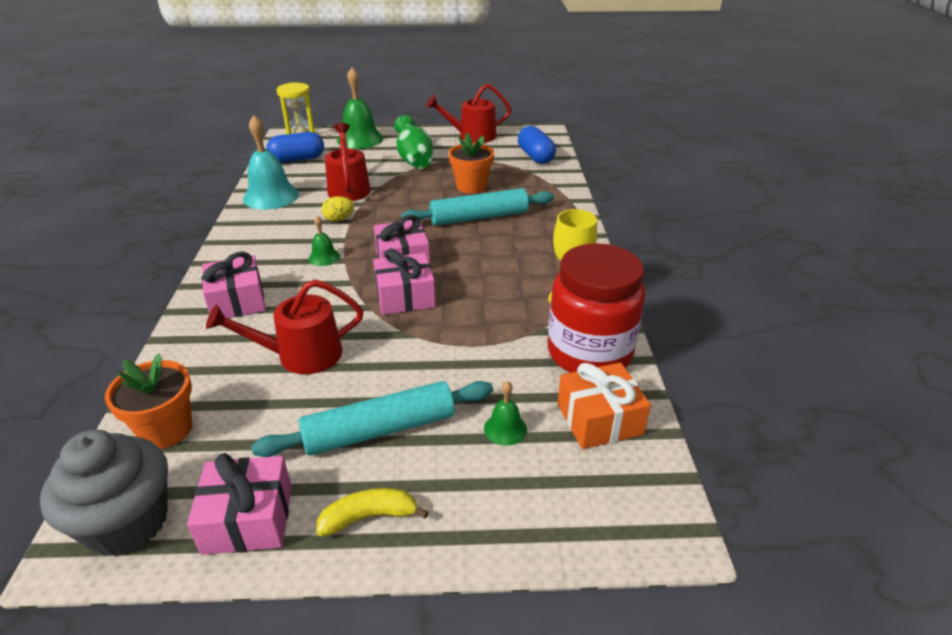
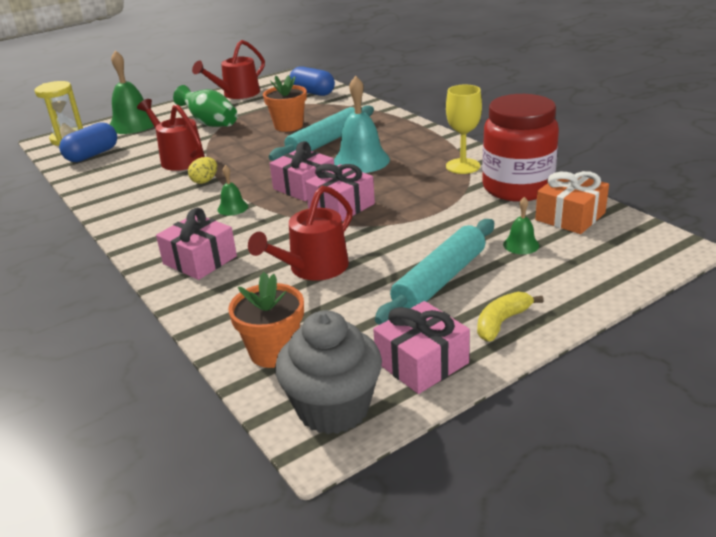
camera: 30 degrees left, 5 degrees down
(271, 196) = (110, 187): turquoise bell -> turquoise bell (361, 161)

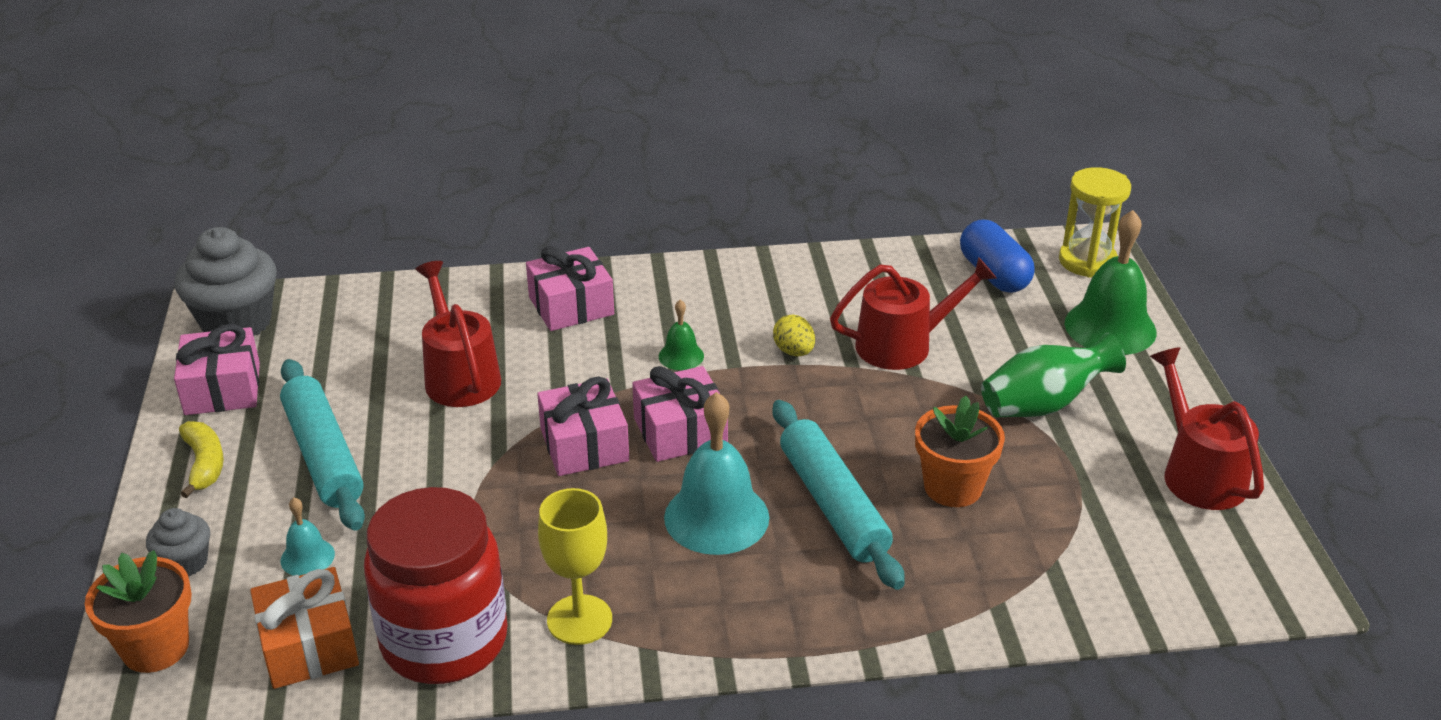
camera: 115 degrees right, 5 degrees up
(274, 352) = (349, 313): orange flower pot -> orange flower pot (155, 648)
(312, 93) = (1130, 576): blue capsule -> none
(521, 245) = (307, 557): green bell -> turquoise bell
(580, 280) = (185, 562): none -> grey cupcake

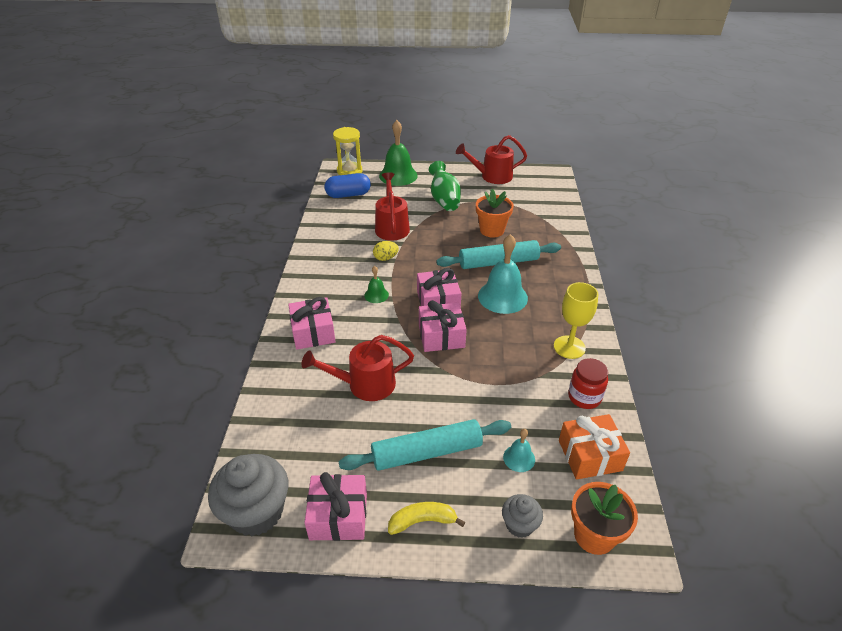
camera: 80 degrees left, 5 degrees up
(444, 641) = (584, 397): red jar -> red jar, size x0.51

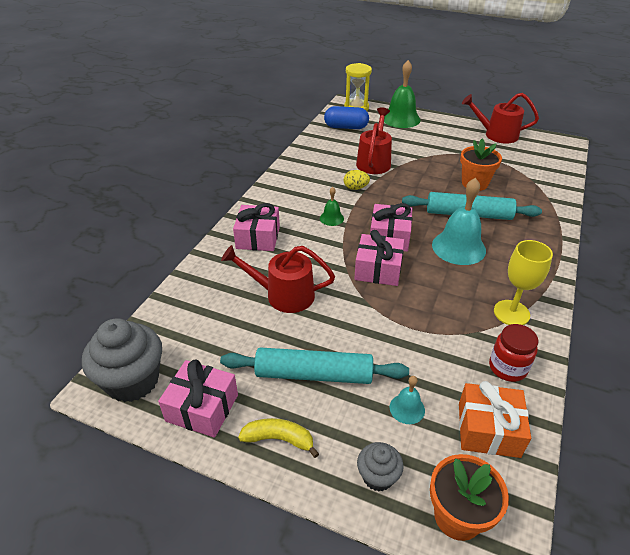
camera: 20 degrees right, 0 degrees up
(444, 200) = (437, 147): green vase -> none

